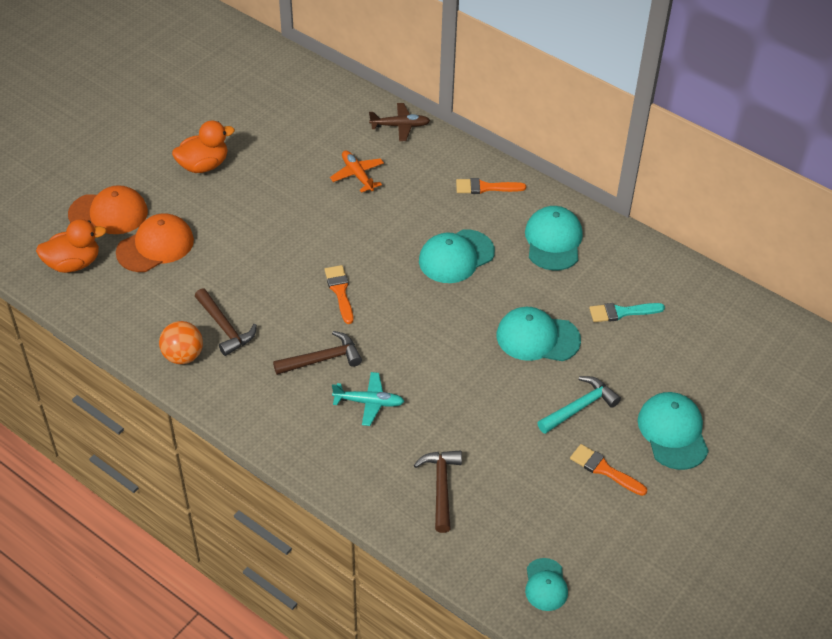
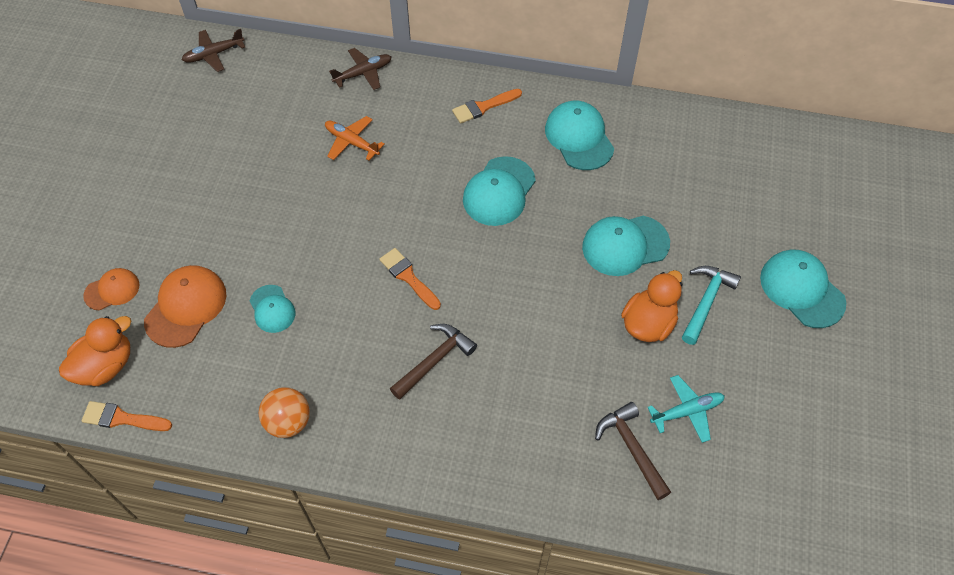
camera: 25 degrees left, 10 degrees up
(108, 213) = (112, 290): orange cap -> orange cap, size x0.60
(204, 165) = (186, 193): orange duck -> orange duck (648, 323)
(225, 328) = (314, 369): brown hammer -> none
(287, 70) = (214, 54): none -> brown plane
(369, 402) = (508, 387): turquoise plane -> turquoise plane (687, 411)
(545, 585) = (789, 506): turquoise cap -> turquoise cap (272, 309)
(604, 469) = (766, 357): orange brush -> orange brush (122, 418)
(621, 312) = (684, 186): turquoise brush -> none

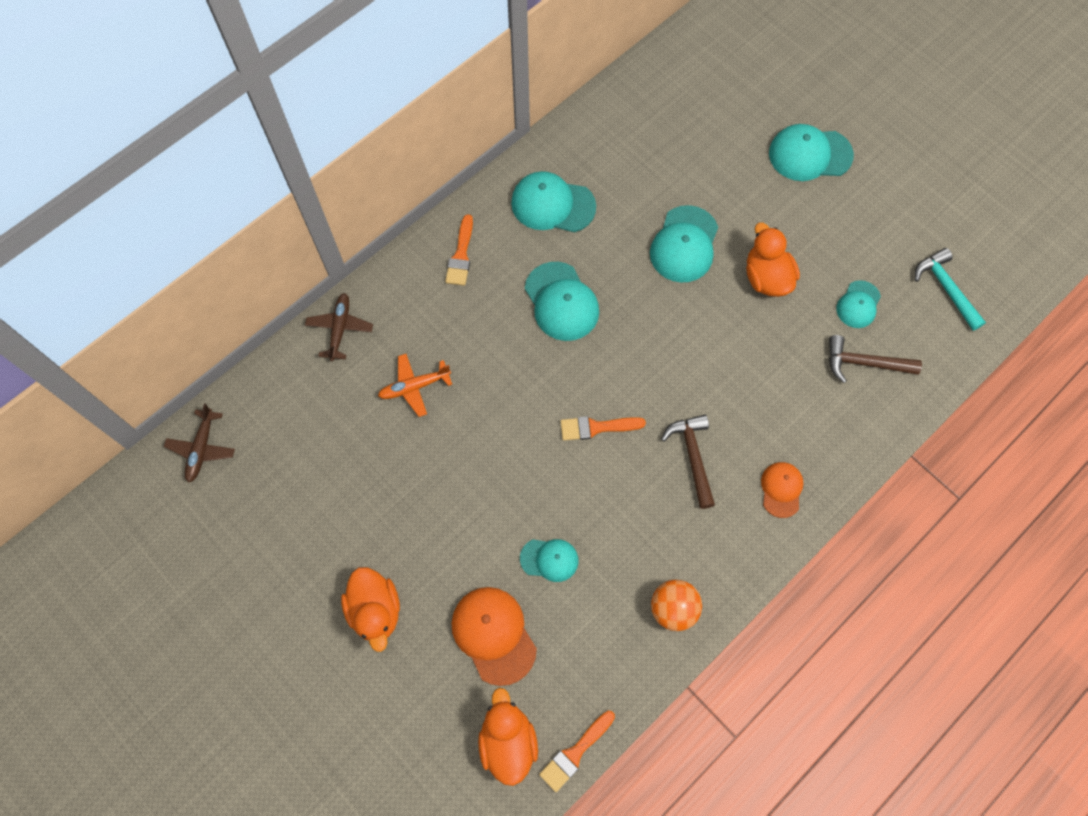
camera: 55 degrees left, 10 degrees up
(112, 290) = (425, 694): orange cap -> orange cap (781, 489)
(158, 222) = (375, 610): none -> orange duck
(687, 411) = (858, 304): turquoise plane -> turquoise cap
(706, 302) = (775, 225): turquoise hammer -> turquoise hammer (946, 288)

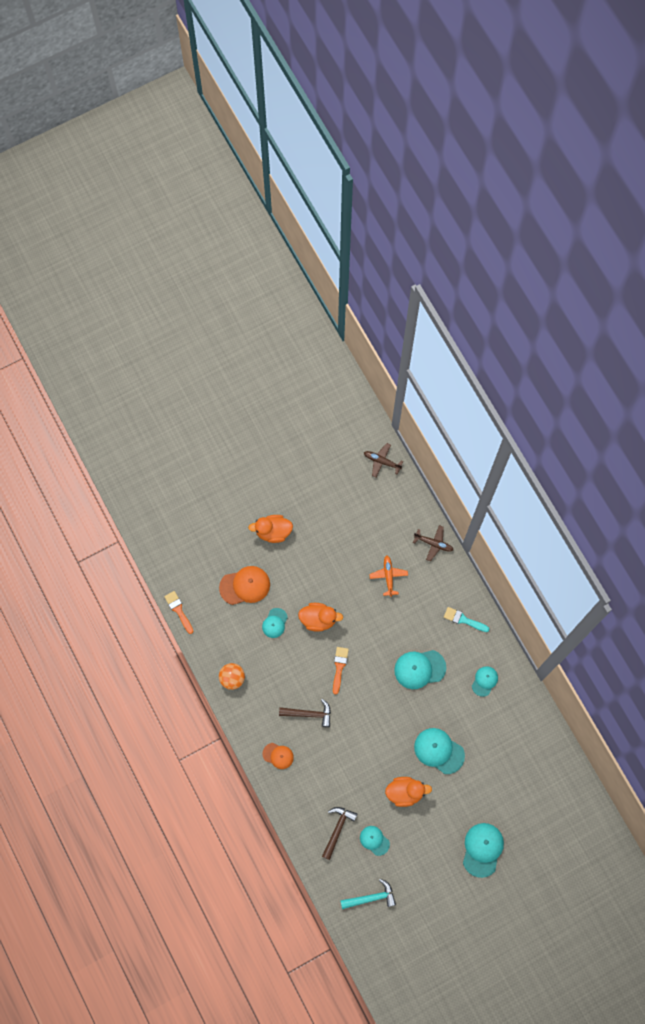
camera: 105 degrees right, 5 degrees up
(461, 255) = (463, 620): orange brush -> turquoise brush
(508, 741) = (193, 580): orange duck -> orange duck (318, 619)
(552, 205) = (484, 681): turquoise cap -> turquoise cap, size x0.60

